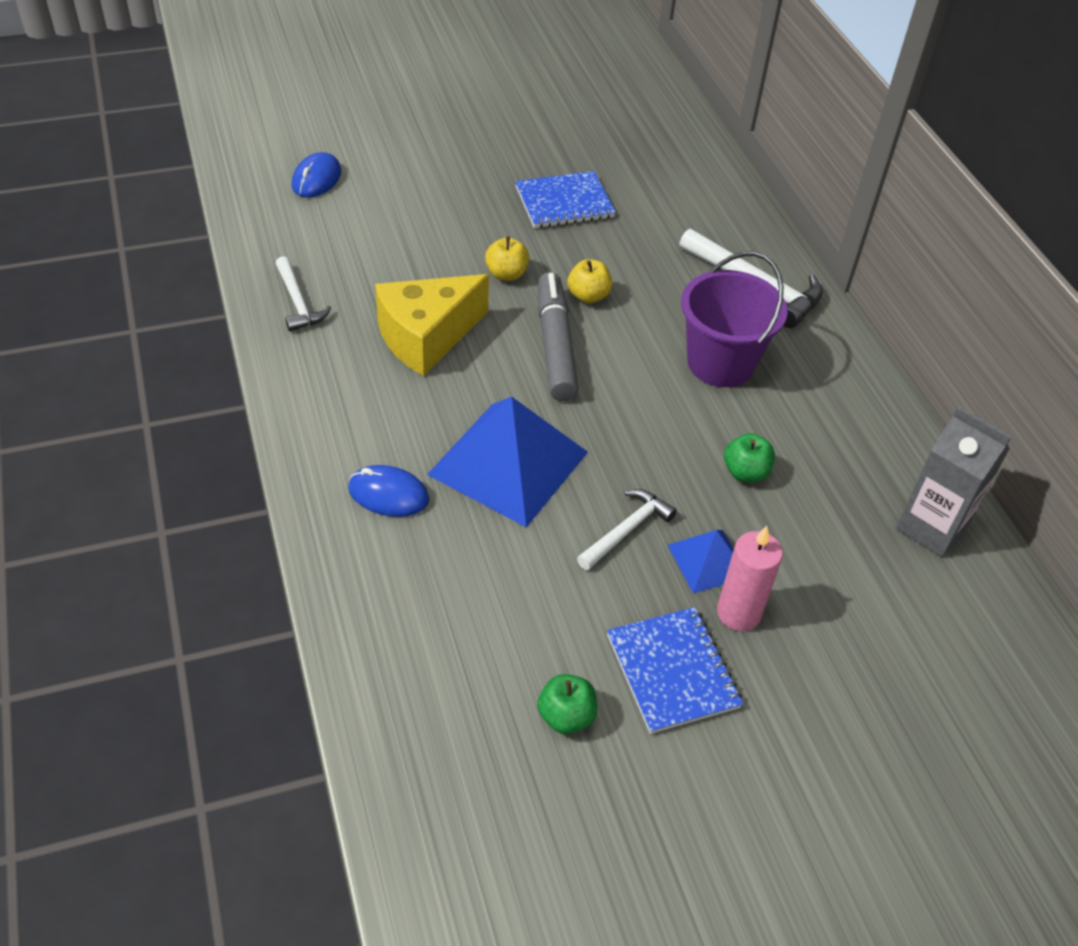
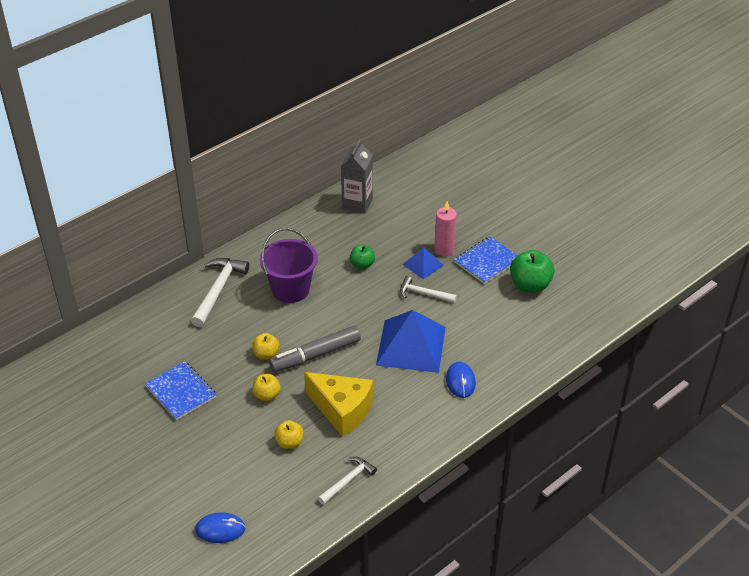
camera: 110 degrees left, 5 degrees down
(405, 270) = (289, 442): none -> yellow apple
(566, 716) = (530, 285): green apple -> green apple, size x1.70

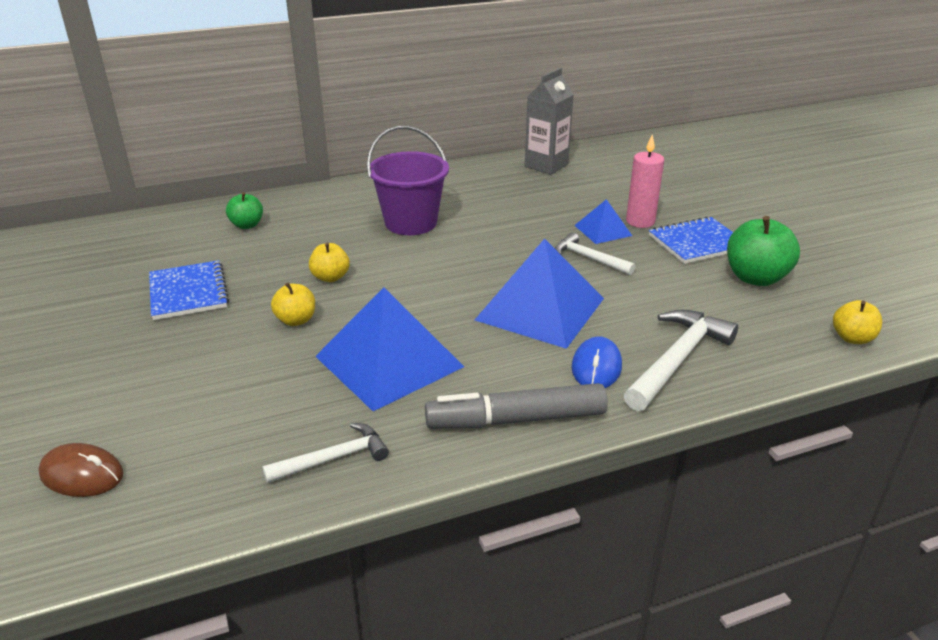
camera: 20 degrees right, 10 degrees down
(218, 290) = (322, 208): white hammer -> white hammer (677, 360)
(220, 529) = (82, 474): blue mouse -> brown mouse
(289, 442) = (283, 383): yellow apple -> yellow apple (852, 338)
(315, 355) = (396, 291): grey marker -> grey marker (516, 419)
(342, 410) = (389, 361): yellow cheese -> blue pyramid
(362, 264) = (519, 216): green apple -> green apple (247, 225)

